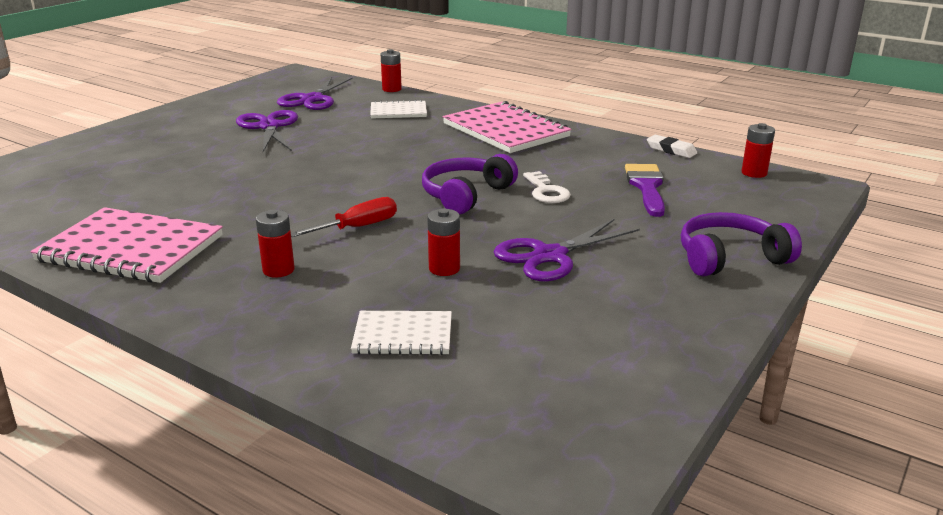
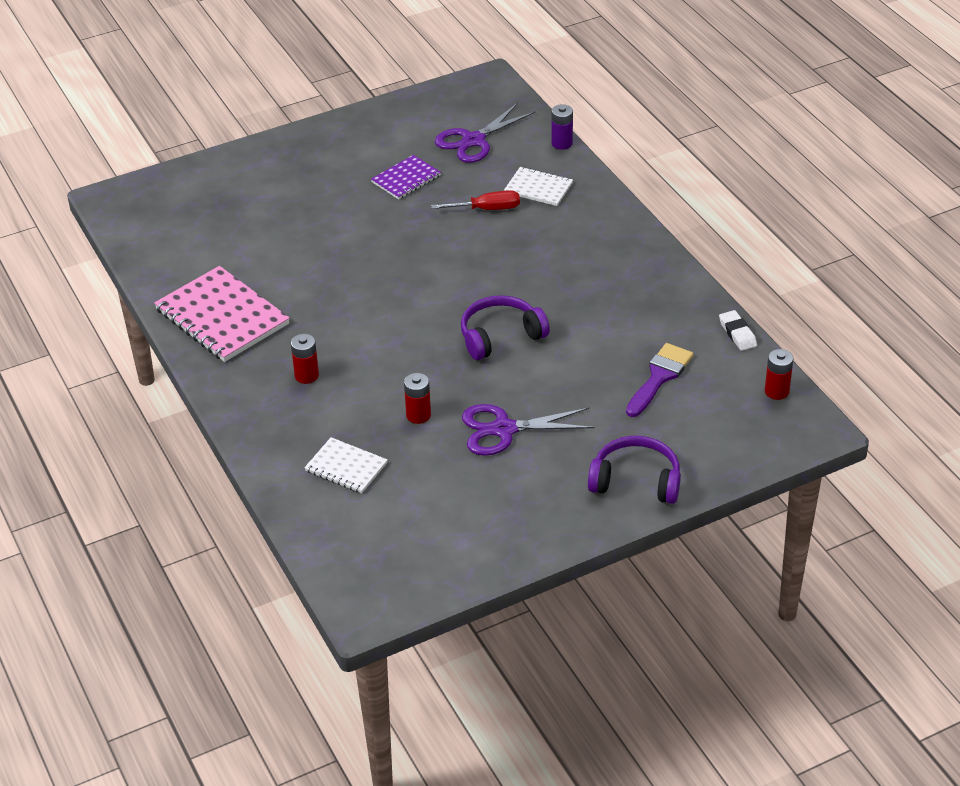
camera: 30 degrees right, 15 degrees up
(269, 127) = (406, 179): purple scissors -> purple notebook
(358, 227) = (389, 347): red screwdriver -> red screwdriver (487, 209)
(391, 89) = (562, 143): red battery -> purple battery
(506, 130) = (613, 252): pink notebook -> none
(546, 192) = (569, 354): white key -> none

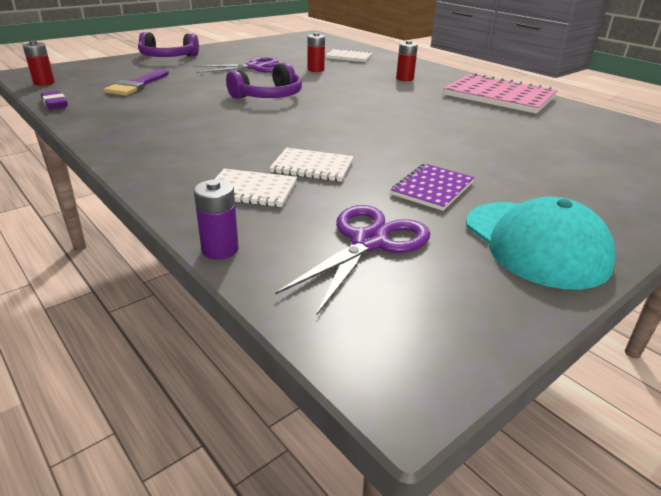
camera: 165 degrees right, 10 degrees down
(374, 131) = (535, 243): none -> turquoise cap
(487, 209) = (312, 167): red screwdriver -> white notebook
(737, 333) = (55, 103): white eraser -> purple eraser

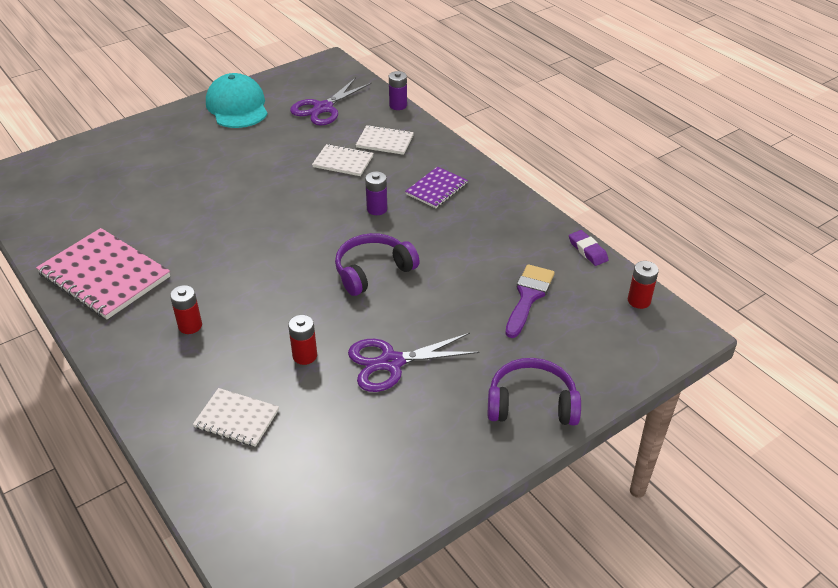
camera: 175 degrees left, 10 degrees up
(265, 128) = (377, 209): none -> purple battery
(432, 188) = (269, 142): purple notebook -> purple notebook (436, 189)

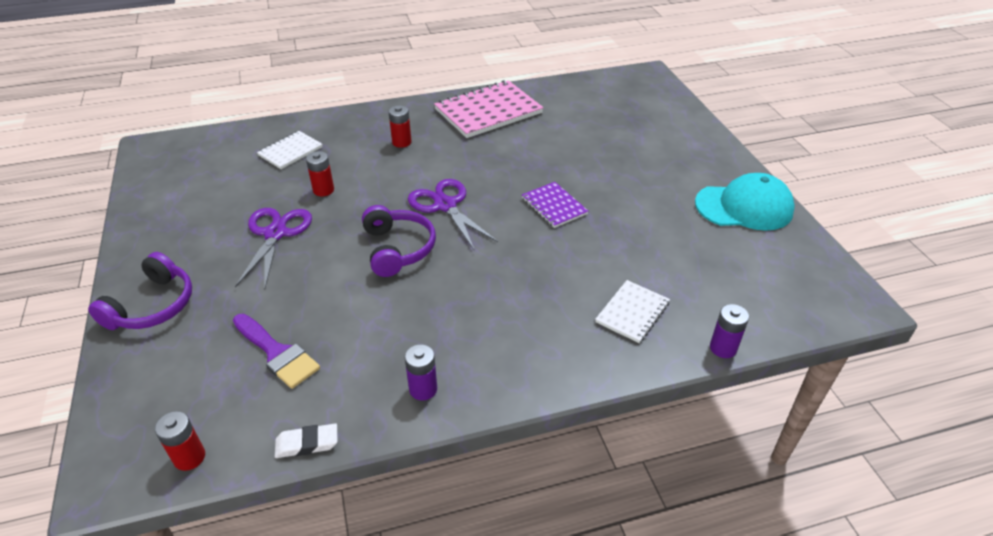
camera: 110 degrees right, 0 degrees up
(323, 108) = (728, 274): purple scissors -> purple scissors (445, 205)
(343, 161) = (599, 267): white notebook -> none
(377, 209) = (495, 274): purple battery -> purple battery (423, 389)
(436, 189) = (509, 333): purple notebook -> purple notebook (554, 206)
(587, 250) = (307, 443): purple eraser -> white eraser

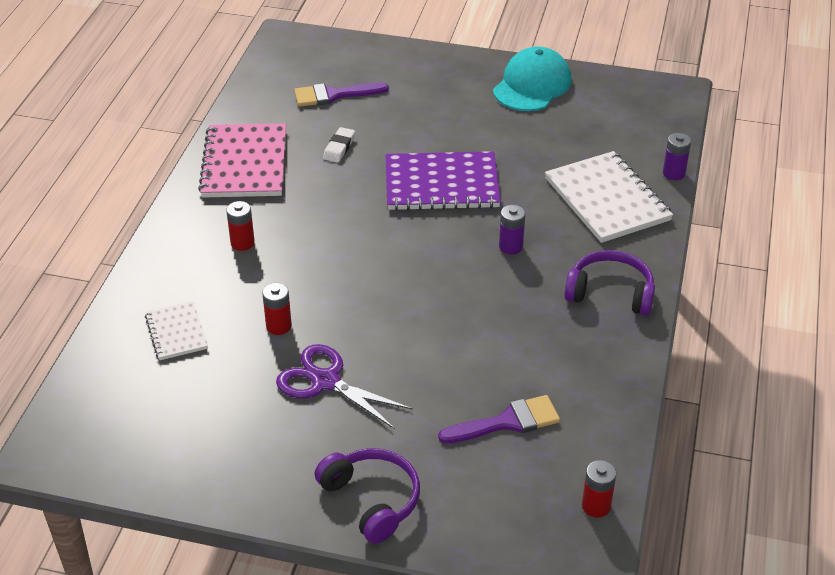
camera: 60 degrees left, 0 degrees up
(307, 443) = (625, 428): white eraser -> white eraser (339, 148)
(397, 249) = (421, 302): purple headphones -> purple headphones (610, 293)
(423, 389) = (611, 344): purple battery -> purple battery (510, 247)
(445, 205) = (382, 250): purple scissors -> none
(554, 206) = (441, 184): purple notebook -> purple notebook, size x1.84
(606, 117) = (333, 95): none -> purple brush
(632, 312) = (607, 199): white notebook -> white notebook, size x1.84

